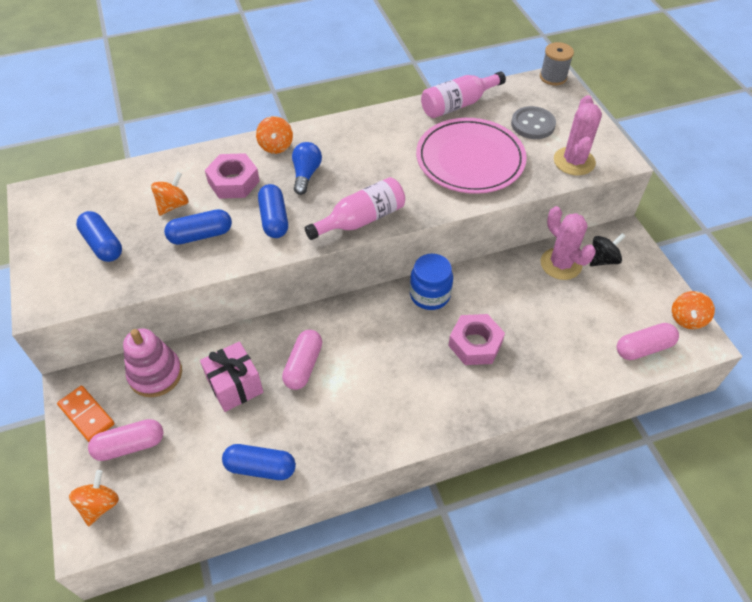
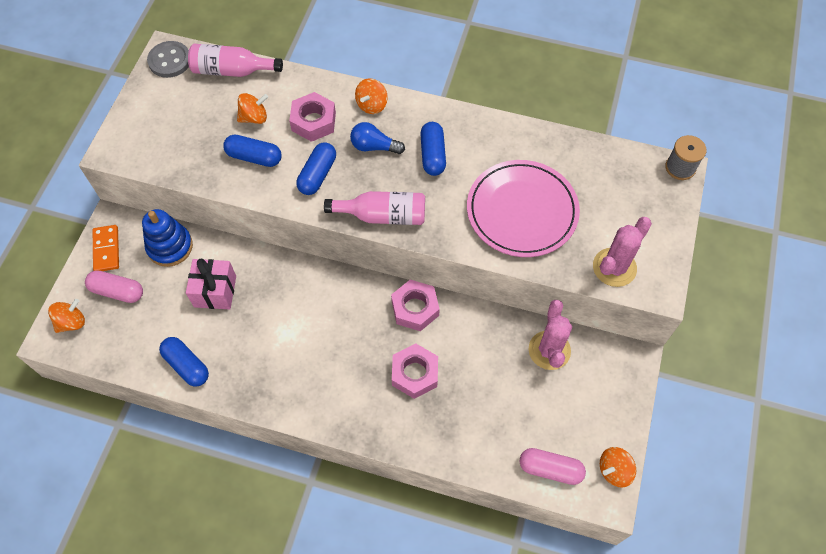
camera: 35 degrees right, 10 degrees up
(103, 244) = (182, 124): blue capsule -> blue capsule (432, 155)
(155, 374) = (170, 247): pink stacking toy -> blue stacking toy
(303, 365) = (273, 306): pink capsule -> none
(306, 174) = (374, 147): blue light bulb -> blue light bulb turned 120 degrees counterclockwise
(430, 295) = (415, 308): blue jar -> pink nut
(458, 104) = (561, 148): pink bottle -> pink bottle (232, 71)
(532, 124) = (611, 208): grey button -> grey button (170, 61)
(603, 260) = (591, 370): black spinning top -> none

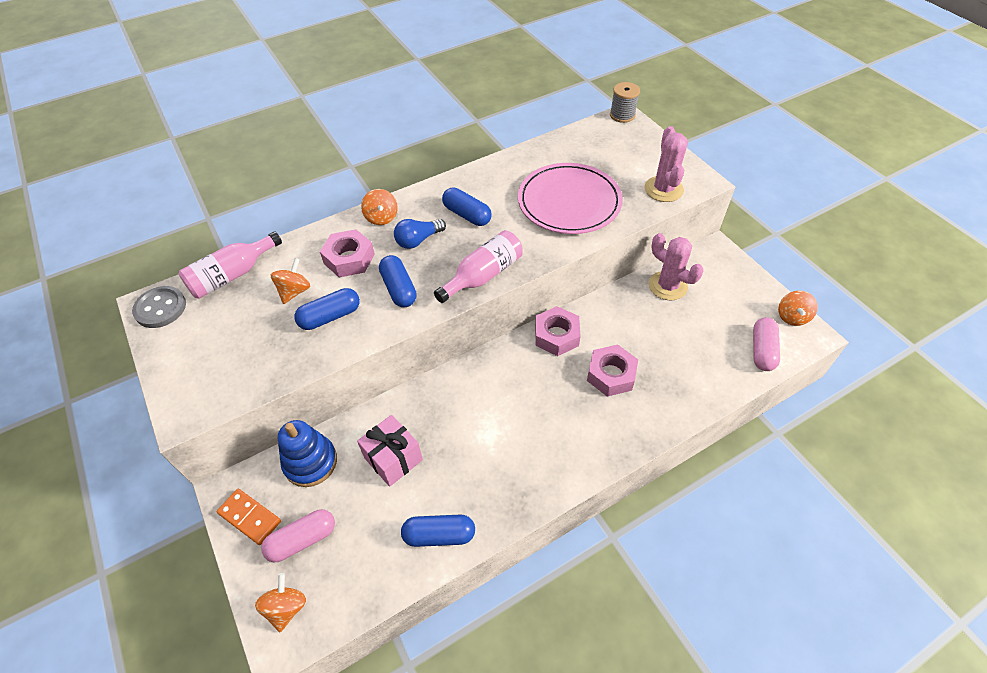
camera: 45 degrees left, 10 degrees down
(550, 469) = (762, 350): pink capsule -> pink capsule turned 45 degrees counterclockwise

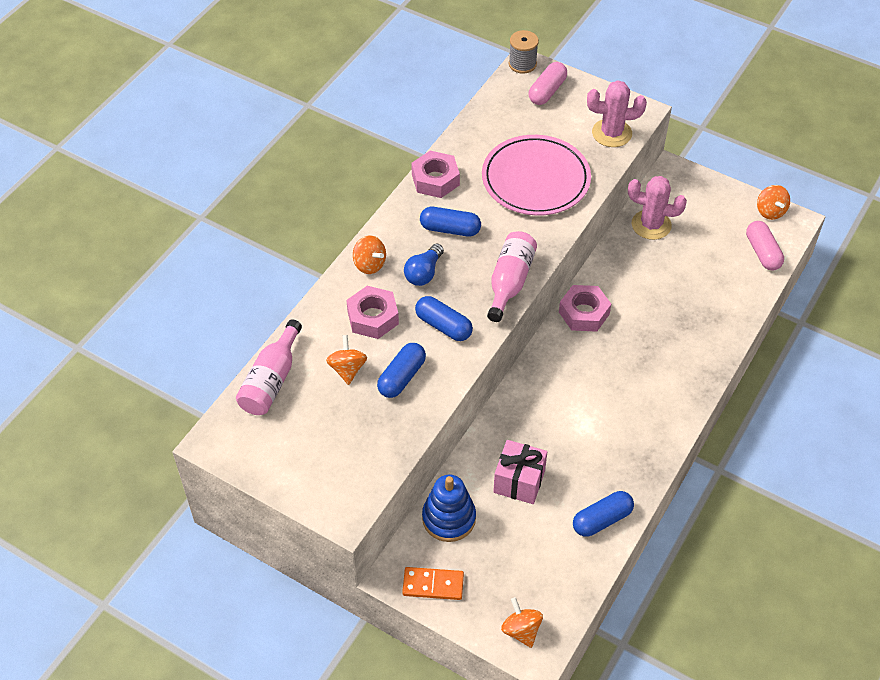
camera: 30 degrees left, 0 degrees up
(160, 308) = (230, 440): grey button -> none
(302, 540) = (493, 578): pink capsule -> pink capsule (547, 91)
(611, 375) = (653, 328): pink nut -> pink nut (435, 180)
(663, 189) = (611, 133): pink cactus -> pink cactus turned 60 degrees counterclockwise

